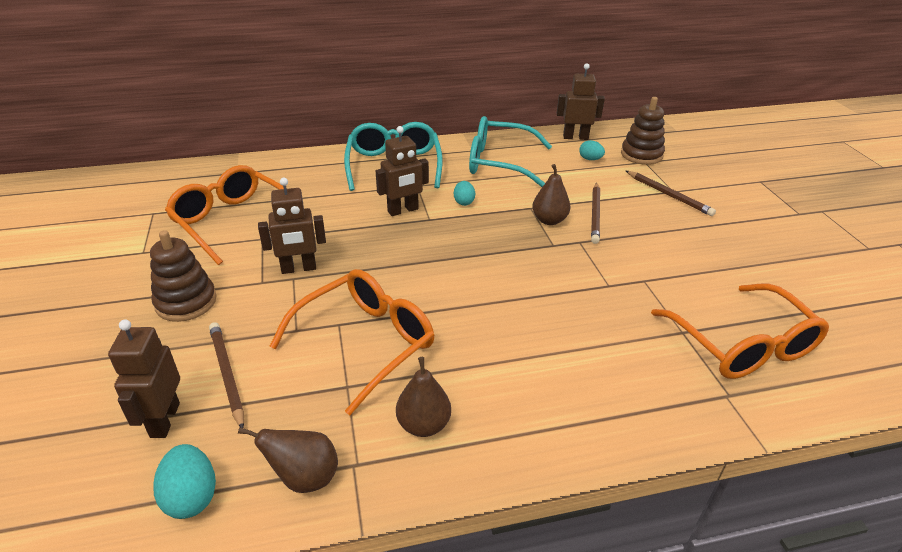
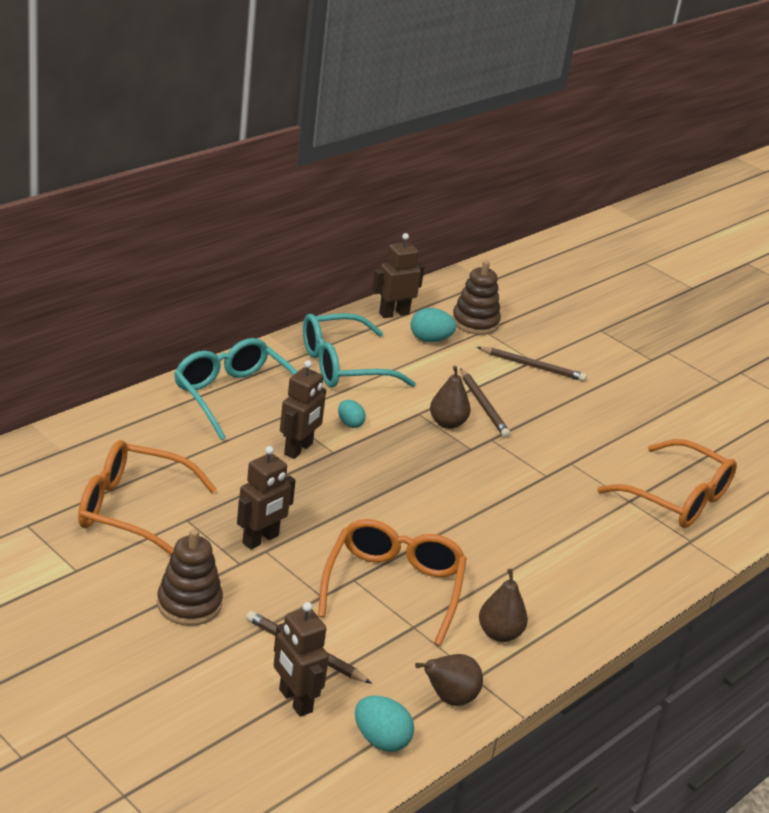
camera: 35 degrees left, 5 degrees down
(590, 159) = (430, 340): turquoise egg -> turquoise egg, size x1.51

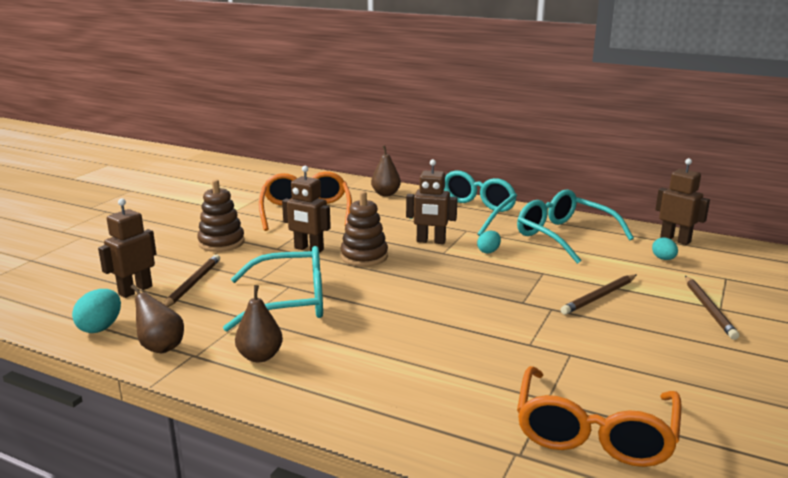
camera: 75 degrees right, 10 degrees down
(393, 587) = (290, 302): orange glasses -> turquoise glasses
(430, 340) = (663, 259): turquoise egg -> turquoise egg, size x0.66
(447, 423) = (546, 286): brown pear -> brown pear (386, 194)
(475, 322) = (731, 272): brown stacking toy -> brown stacking toy (364, 256)

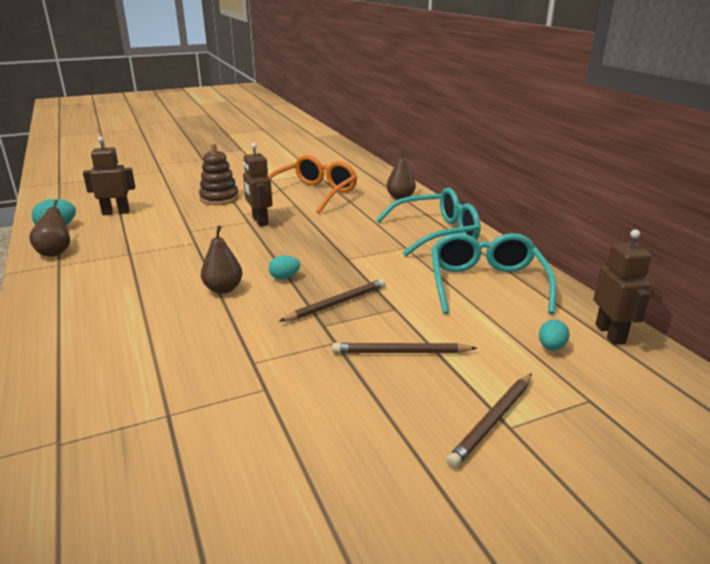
camera: 40 degrees right, 5 degrees up
(192, 284) = (149, 220): brown pencil -> brown pencil (336, 303)
(260, 356) = (83, 282): brown pear -> brown pear (223, 289)
(290, 302) = (173, 253): turquoise glasses -> none
(364, 256) = (284, 240): brown stacking toy -> none
(431, 241) = (356, 246): brown robot -> none
(488, 251) = (386, 271): turquoise egg -> turquoise egg (284, 277)
(594, 433) = (136, 465): orange glasses -> none

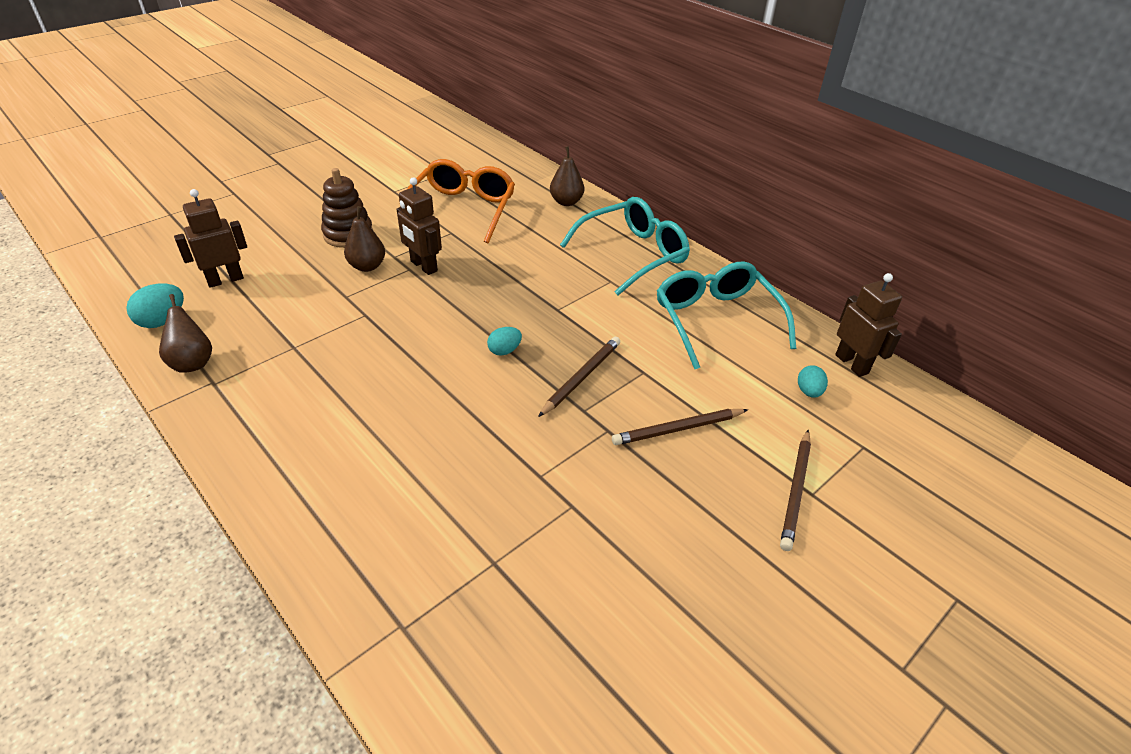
camera: 20 degrees left, 15 degrees up
(223, 289) = (446, 381): brown pear -> brown pear (367, 266)

